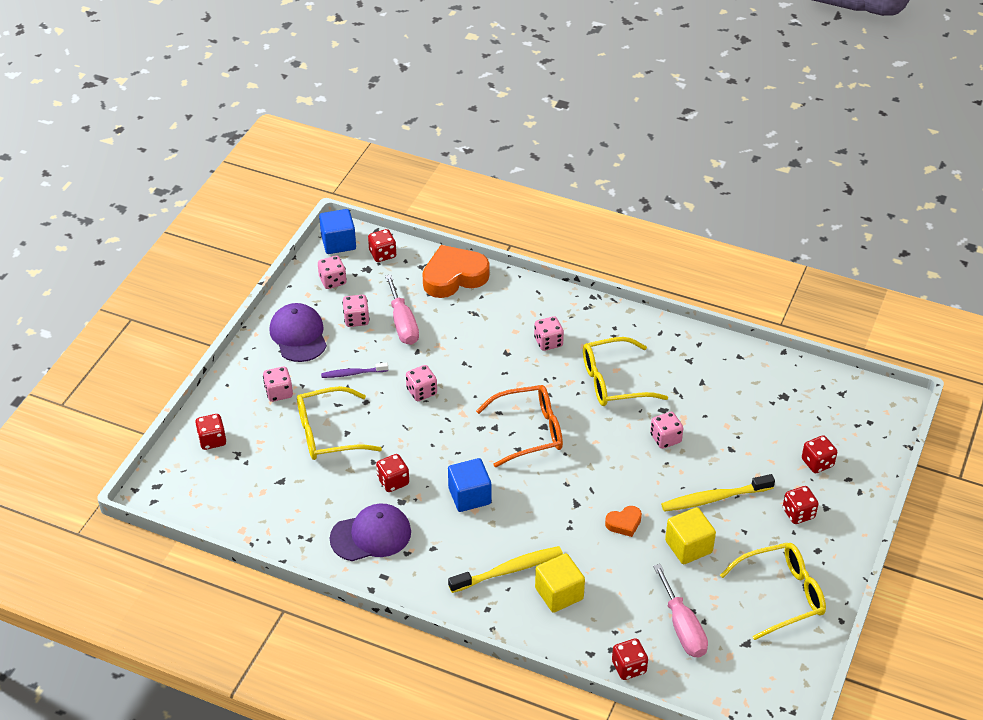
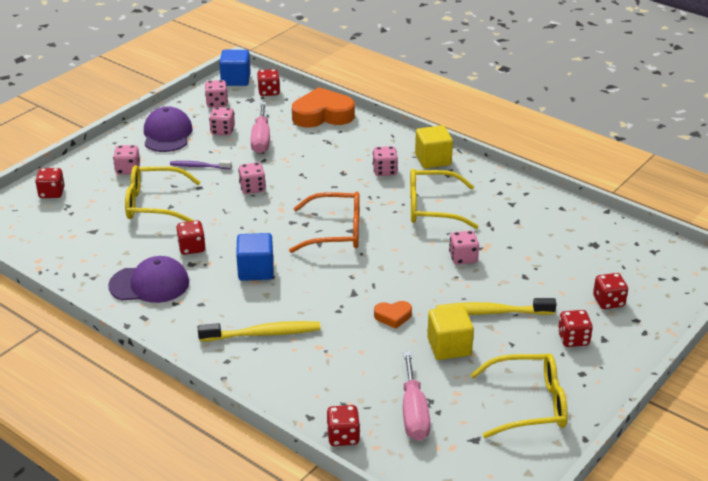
camera: 15 degrees right, 10 degrees down
(559, 593) = (302, 361): yellow cube -> yellow cube (433, 159)

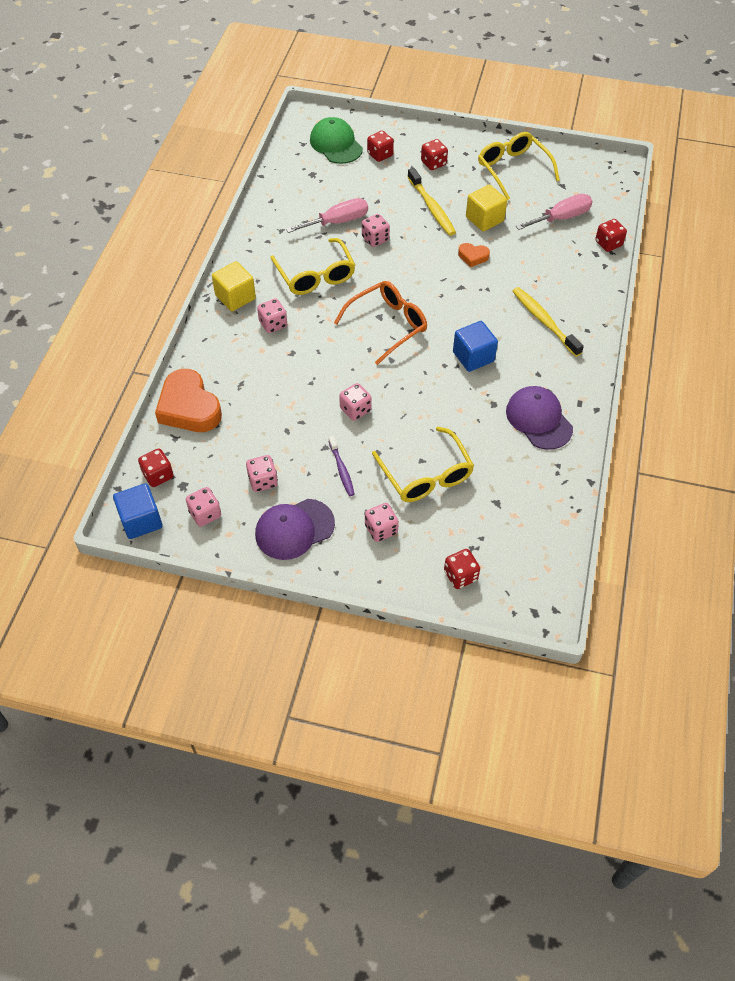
camera: 115 degrees left, 20 degrees up
(192, 248) = (472, 414): red dice -> none
(261, 139) = (263, 440): pink screwdriver -> pink screwdriver (337, 222)
(336, 232) = (388, 325): orange glasses -> orange glasses turned 75 degrees clockwise
(393, 316) = (473, 256): orange heart -> orange heart turned 135 degrees clockwise
(643, 274) = (336, 144): none -> green cap

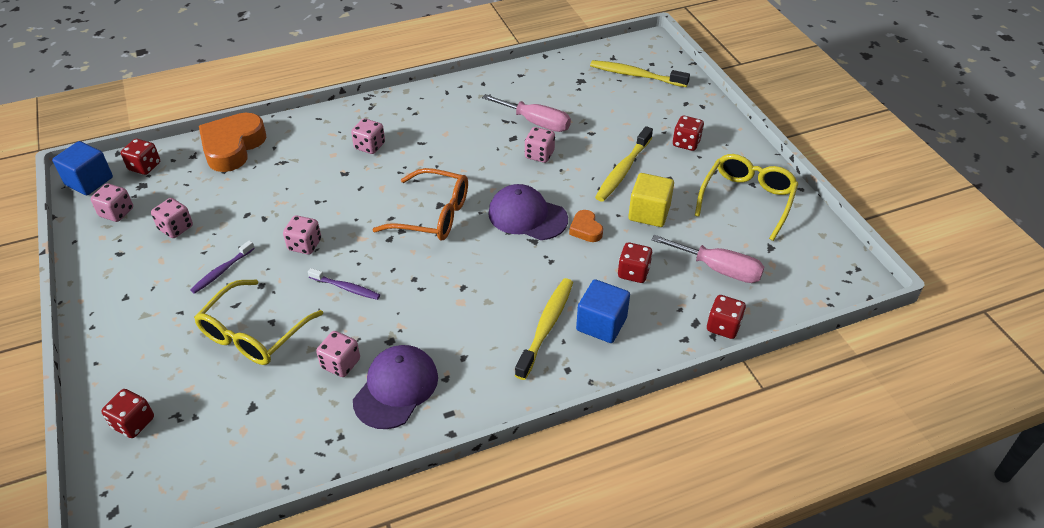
camera: 55 degrees right, 10 degrees down
(235, 297) = (383, 111): yellow cube -> none
(294, 529) = (129, 274): purple cap -> purple cap (527, 216)
(315, 275) = (453, 142): yellow glasses -> none
(336, 144) = (636, 75): green cap -> yellow toothbrush
(380, 155) = (655, 106): red dice -> red dice (633, 272)
(381, 529) = (162, 333): pink dice -> pink dice (341, 364)
(422, 405) = (346, 288): none -> purple toothbrush
(473, 357) = (444, 294): blue cube -> blue cube (601, 324)

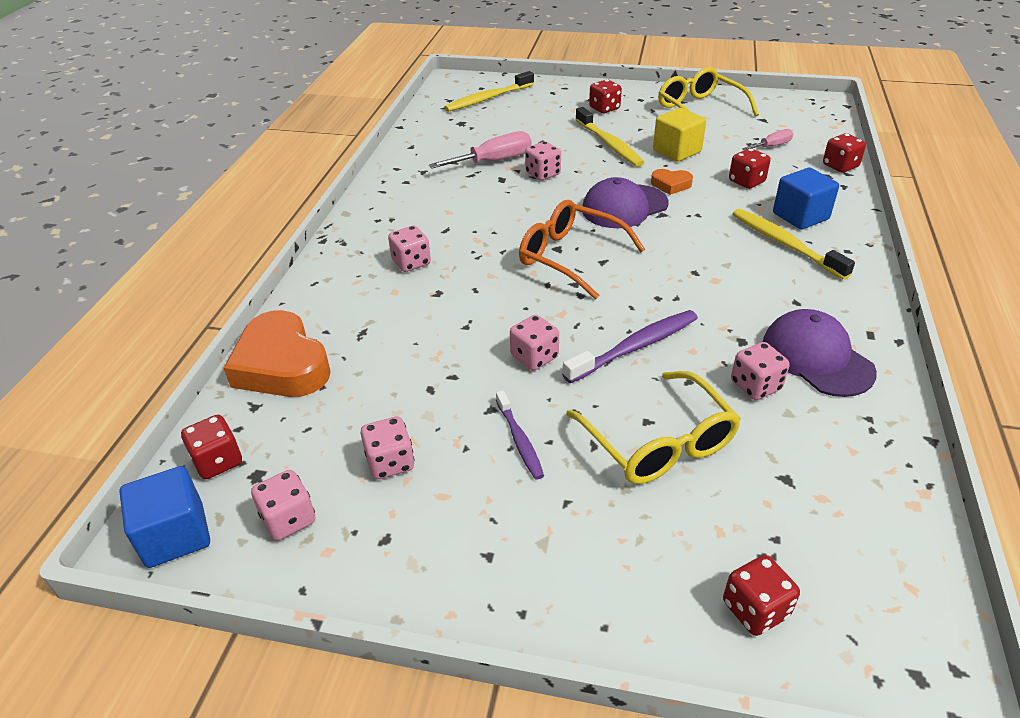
camera: 55 degrees left, 5 degrees down
(346, 288) = (635, 347): purple toothbrush -> purple toothbrush, size x1.62
(433, 215) = (570, 257): orange glasses -> orange glasses turned 105 degrees counterclockwise
(718, 269) = (772, 146): pink screwdriver -> pink screwdriver, size x0.58

